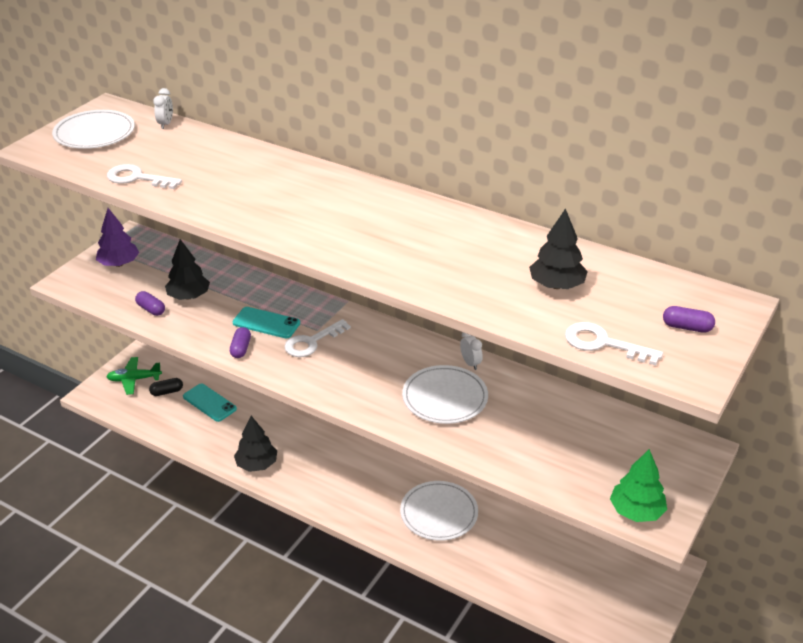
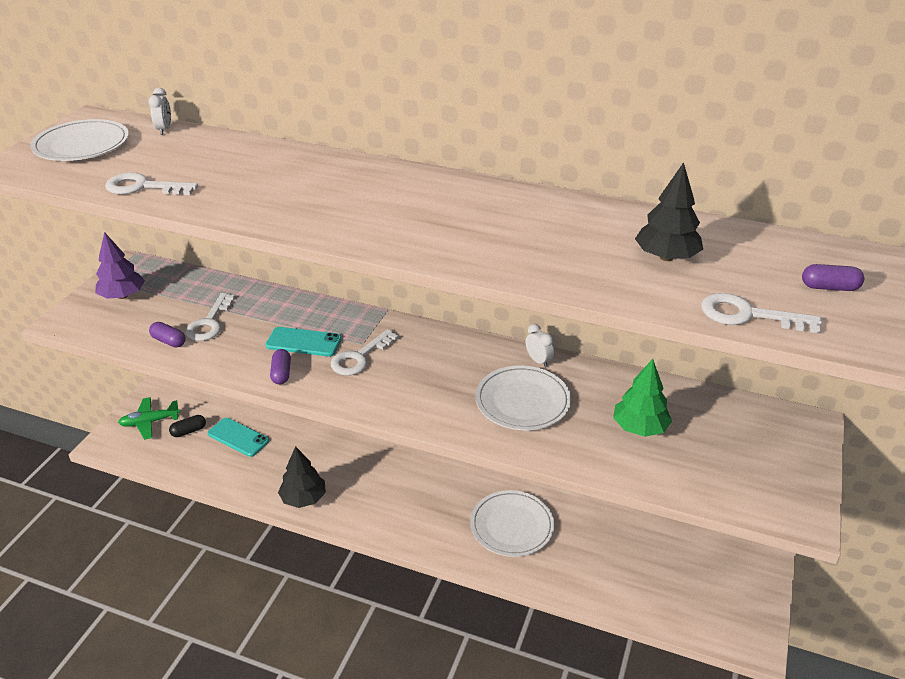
camera: 10 degrees left, 0 degrees up
(189, 296) = (209, 323): black tree -> white key
(636, 511) = (770, 502): green tree -> green tree (639, 428)

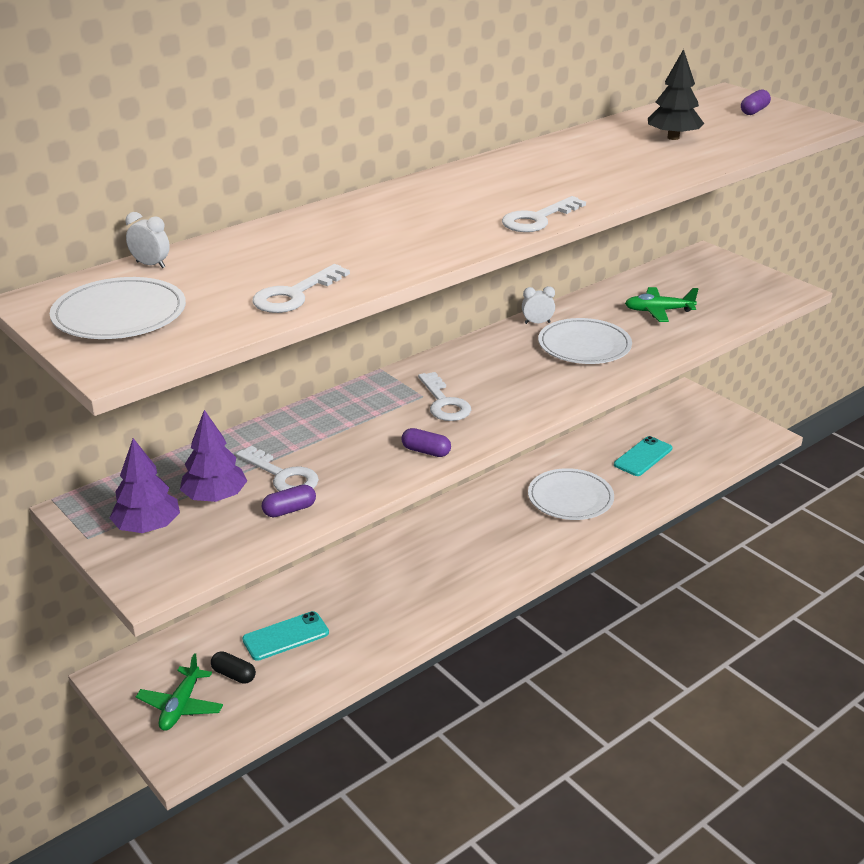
camera: 60 degrees left, 5 degrees down
(169, 306) = (215, 497): none -> purple tree
(189, 431) = (233, 675): black capsule -> black capsule turned 60 degrees counterclockwise
(303, 498) = (429, 613): black tree -> none
(304, 342) = (385, 427): turquoise phone -> turquoise phone (643, 457)
(639, 428) = (658, 311): green tree -> green plane
(748, 315) = (768, 138): white key -> white key (537, 219)

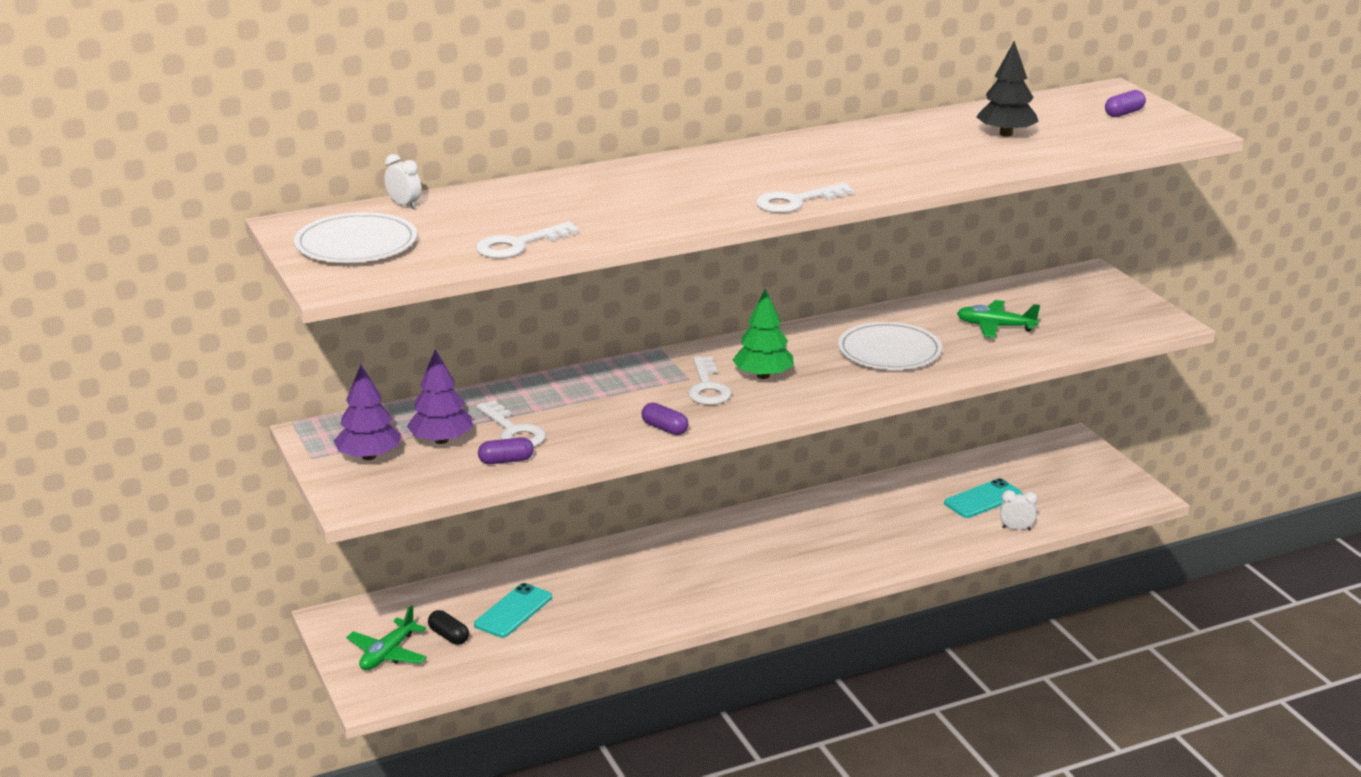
camera: 15 degrees right, 5 degrees down
(285, 636) = (513, 611): turquoise phone -> turquoise phone turned 45 degrees counterclockwise
(488, 384) = (763, 376): none -> green tree
(537, 323) = (851, 323): white clock -> white clock (1016, 529)
(570, 498) = (876, 528): white plate -> none

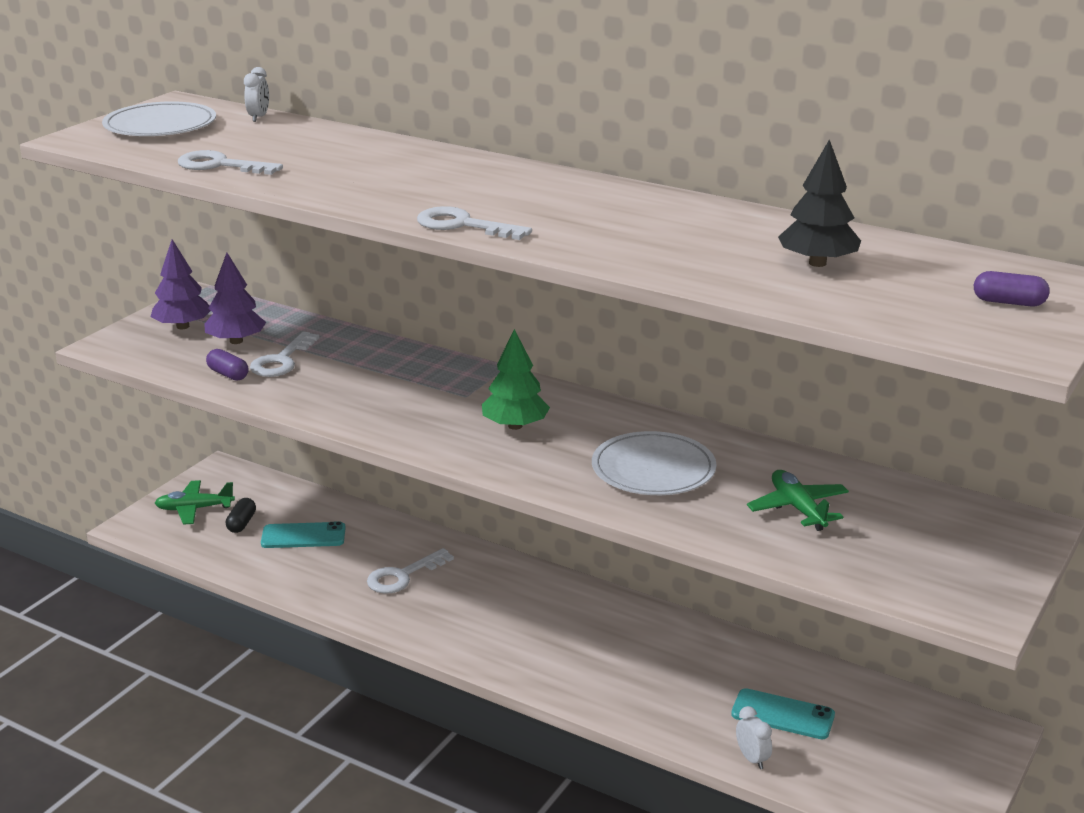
camera: 55 degrees right, 0 degrees up
(664, 428) = (357, 416): purple capsule -> none
(707, 387) = (459, 409): white key -> white key (403, 576)

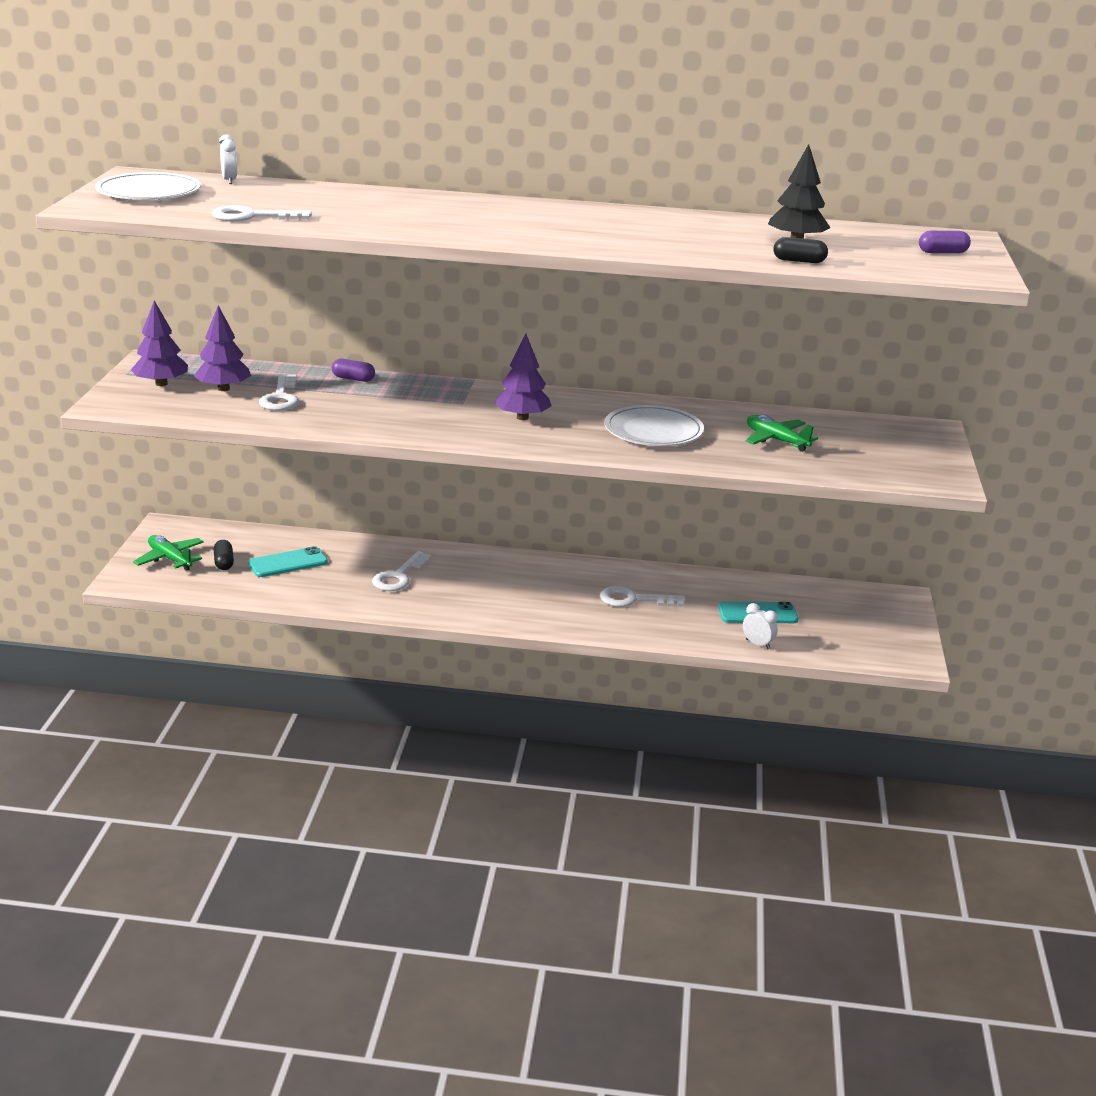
camera: 25 degrees left, 0 degrees up
(194, 509) = (170, 559): green plane -> green plane turned 75 degrees clockwise
(228, 374) = (244, 413): purple capsule -> purple capsule (353, 379)
(463, 225) = (515, 240): white key -> white key (633, 600)
(515, 426) = (522, 417): green tree -> purple tree
(784, 294) = (799, 261): none -> black capsule

